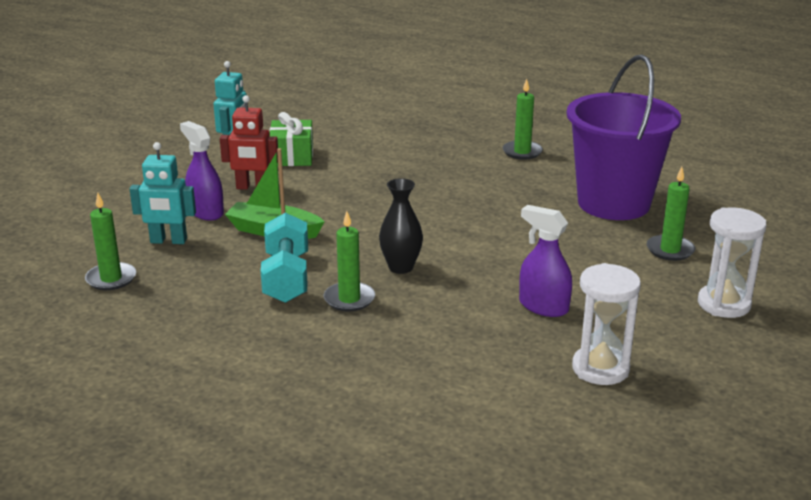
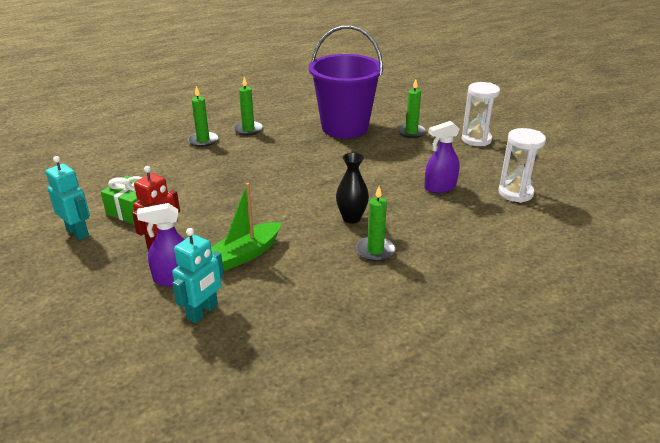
camera: 60 degrees left, 5 degrees up
(111, 279) = (235, 363): green candle -> green candle (203, 141)
(286, 278) = (321, 268): turquoise dumbbell -> none

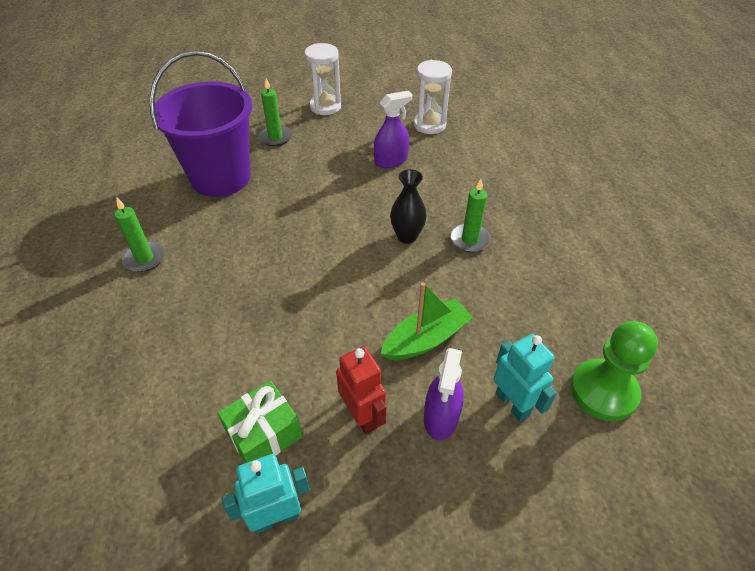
camera: 65 degrees left, 15 degrees up
(203, 141) = (131, 312): green candle -> none
(242, 365) = (603, 391): none -> green pawn
(245, 254) = (426, 339): green boat -> green boat turned 105 degrees counterclockwise
(440, 187) = (391, 161): purple spray bottle -> purple spray bottle turned 120 degrees counterclockwise

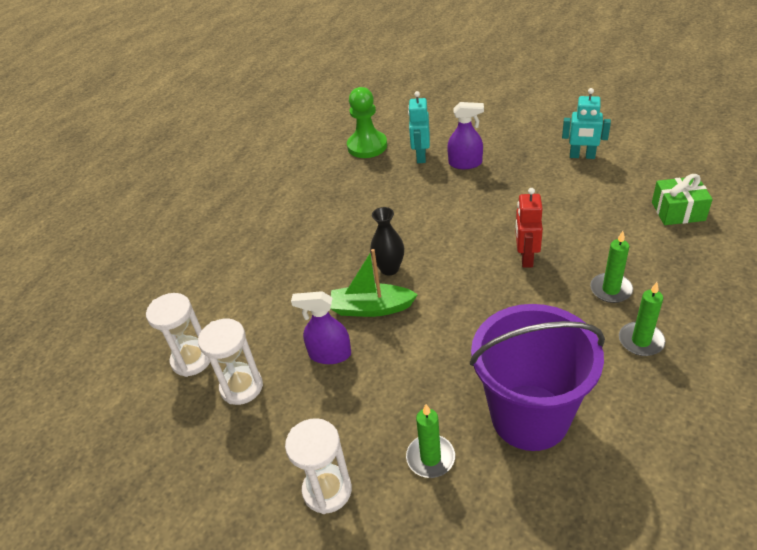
camera: 140 degrees left, 5 degrees down
(264, 434) = (575, 188): green gift -> green gift (678, 211)
(362, 416) = (510, 177): red robot -> red robot (526, 257)
(426, 339) = (440, 198): green boat -> green boat (371, 308)
(441, 417) = (465, 163): purple spray bottle -> purple spray bottle turned 45 degrees clockwise
(469, 240) = (344, 247): green candle -> green candle (611, 290)
(482, 125) = (192, 360): none -> white hourglass

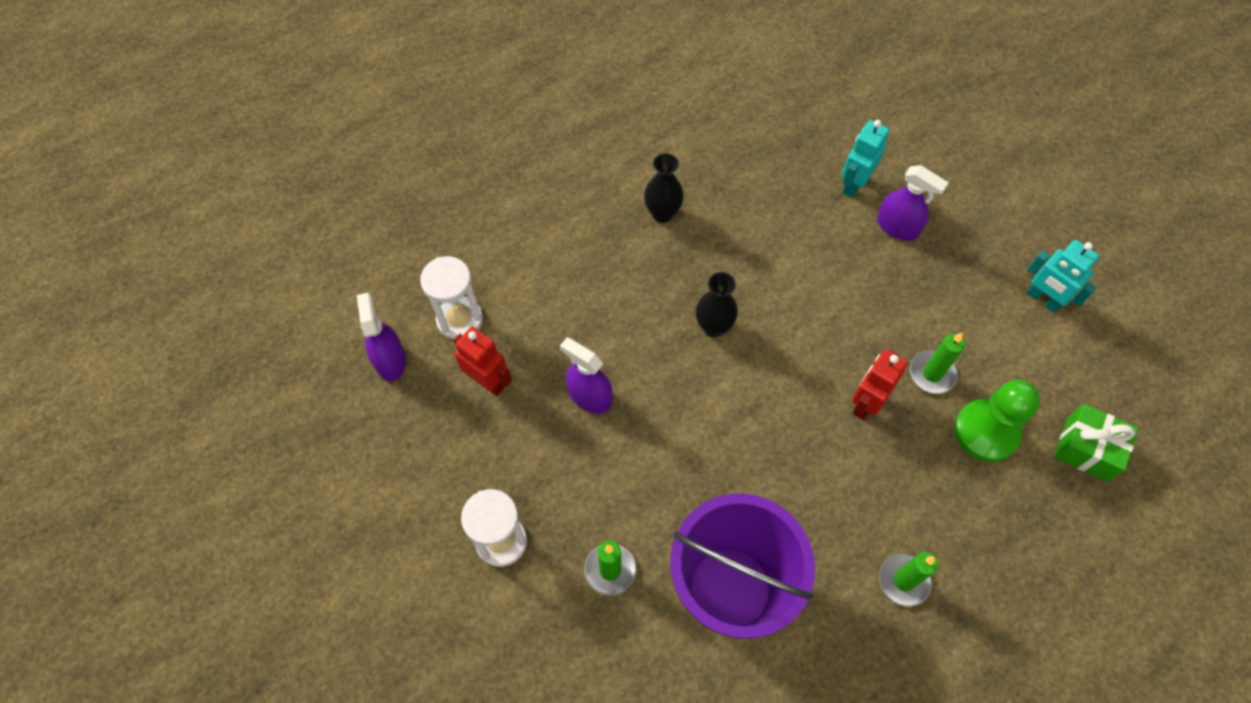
camera: 25 degrees right, 20 degrees up
(148, 416) = (390, 360): none -> purple spray bottle
(241, 387) = (488, 381): white hourglass -> red robot
(305, 226) = (662, 213): none -> black vase
(367, 146) = (803, 131): green pawn -> green pawn (986, 431)
(371, 308) = (663, 366): green boat -> none
(611, 290) = (923, 501): green candle -> green candle (932, 373)

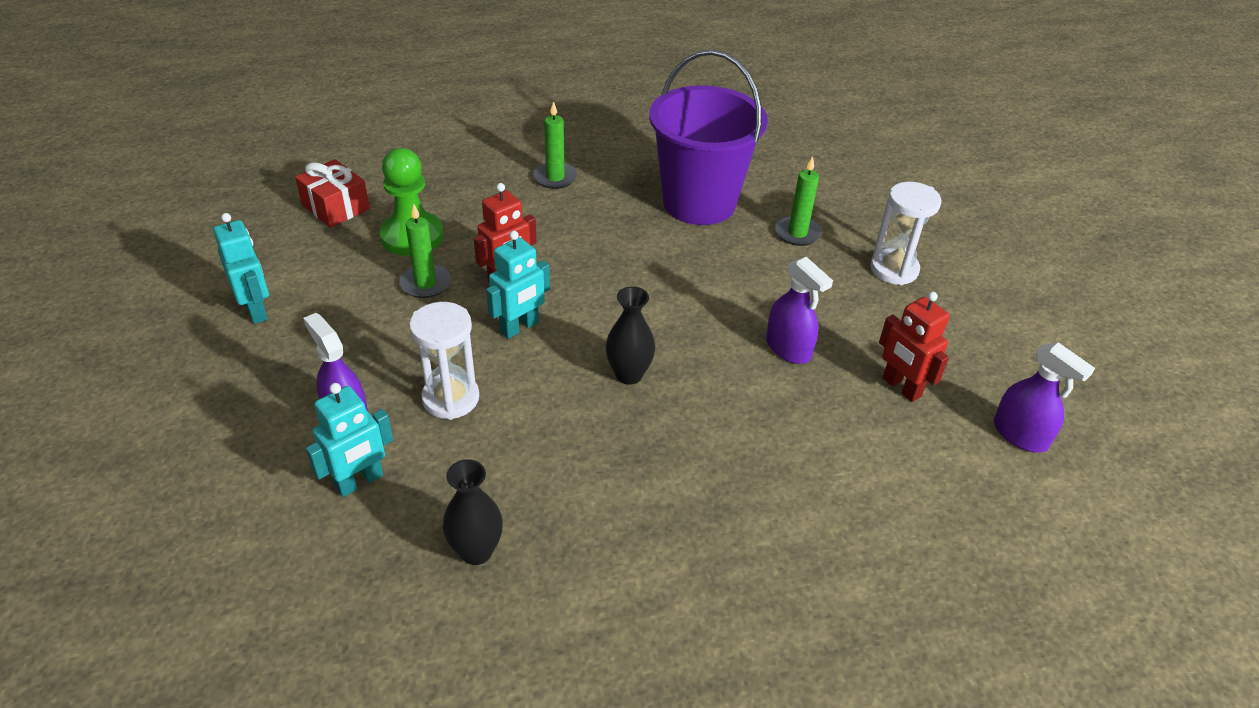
camera: 165 degrees left, 20 degrees down
(390, 360) = (1020, 435): purple spray bottle -> purple spray bottle turned 45 degrees counterclockwise
(459, 320) = (934, 456): white hourglass -> white hourglass (451, 398)
(662, 213) = (638, 514): black vase -> black vase (476, 551)
(823, 349) = (520, 327): none -> turquoise robot
(1087, 449) = (335, 207): green gift -> red gift

